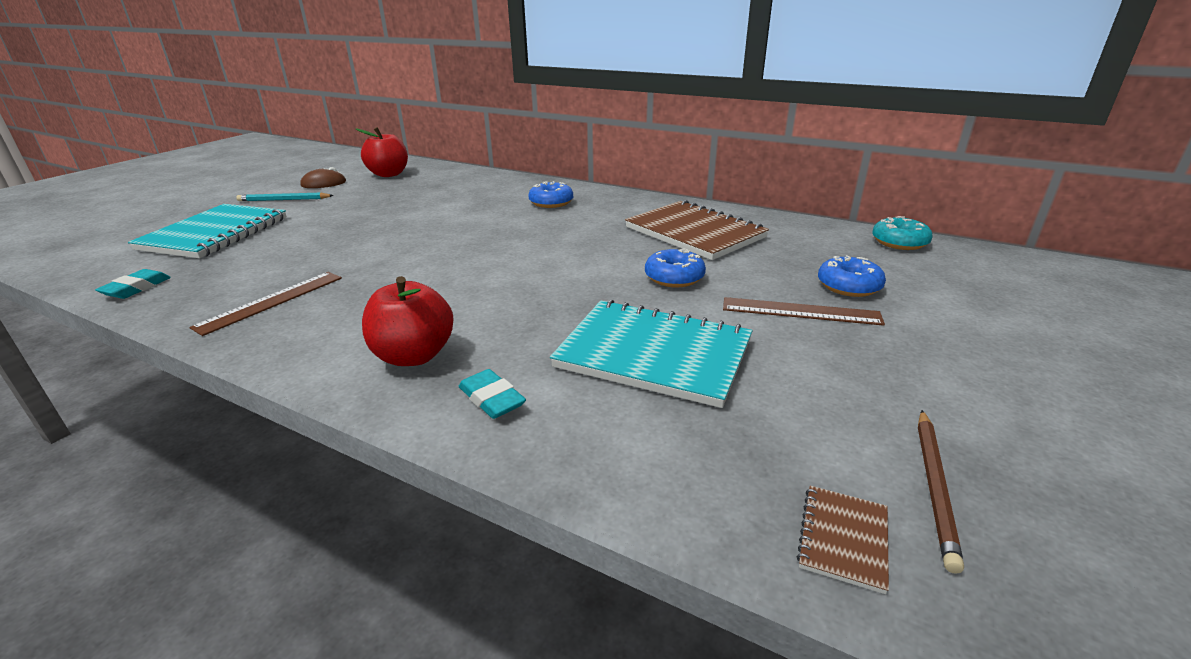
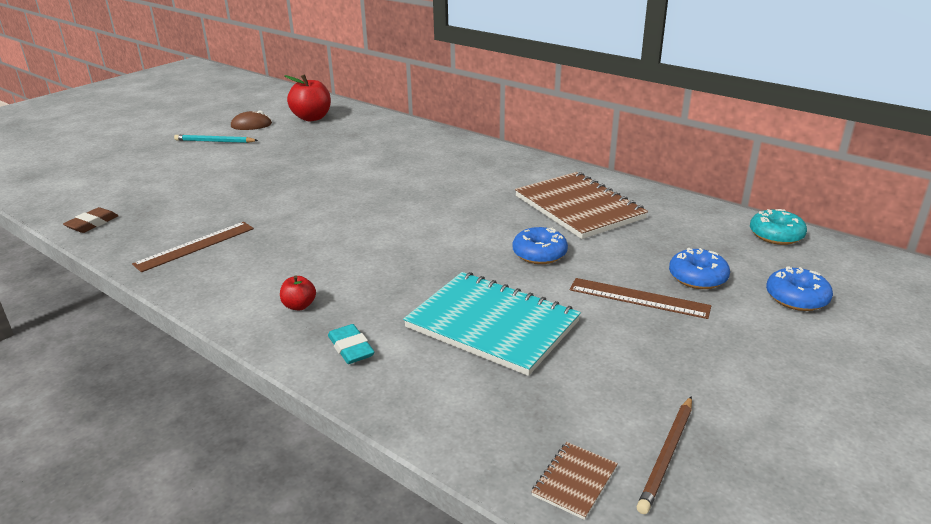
camera: 10 degrees right, 0 degrees up
(136, 288) = (92, 224): turquoise eraser -> brown eraser
(215, 233) = (154, 174): turquoise notebook -> none
(414, 355) = (299, 306): red apple -> red apple, size x0.51
(551, 203) = (455, 163): blue donut -> blue donut (796, 298)

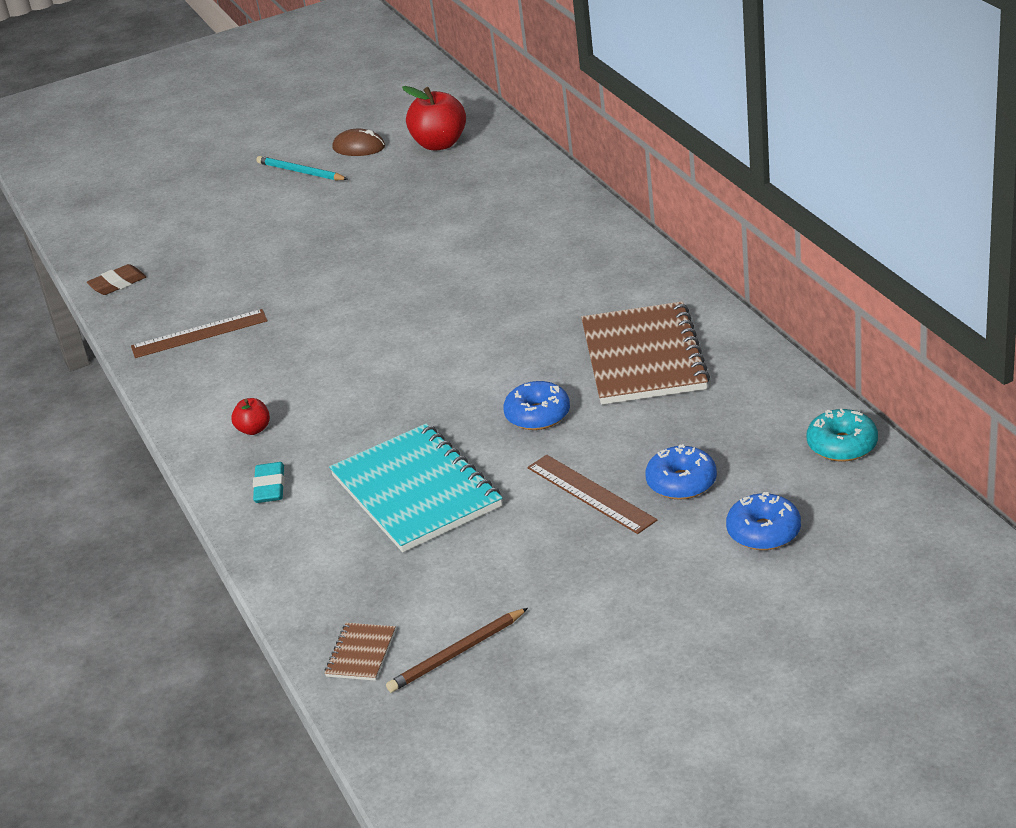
camera: 30 degrees right, 5 degrees up
(574, 481) = (361, 653): brown notebook -> brown notebook turned 45 degrees counterclockwise

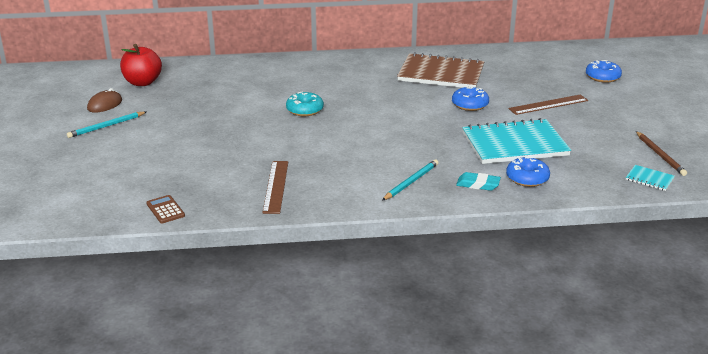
camera: 75 degrees left, 5 degrees down
(118, 284) = (165, 210): brown eraser -> brown calculator
(254, 429) = (411, 182): red apple -> turquoise pencil
(361, 653) = (649, 179): brown notebook -> turquoise notebook
(681, 482) = (554, 85): blue donut -> blue donut (527, 178)
(842, 445) = (549, 52): turquoise donut -> turquoise donut (305, 110)

